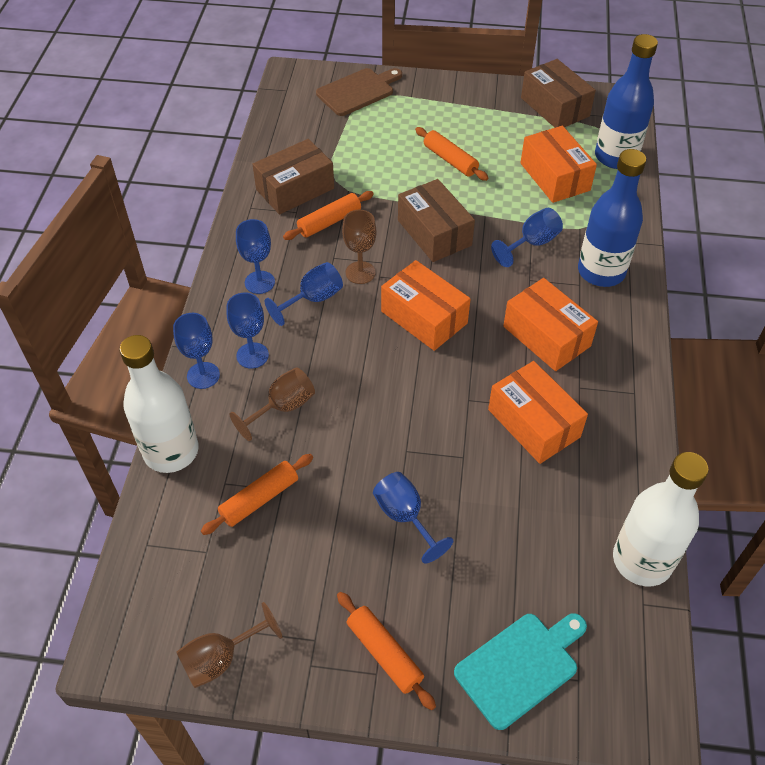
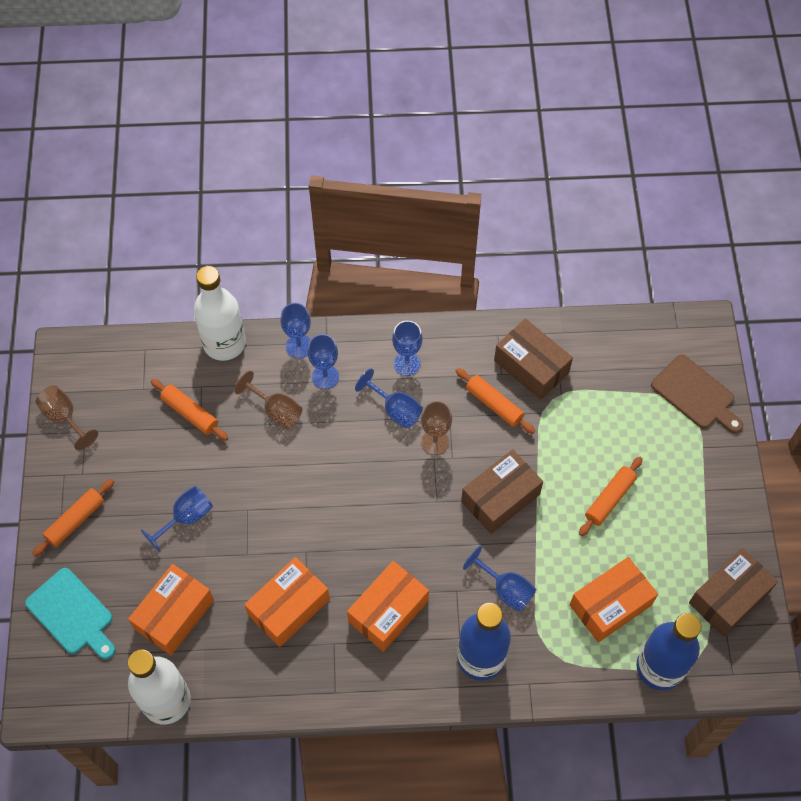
camera: 80 degrees right, 10 degrees up
(424, 317) = (392, 503): orange box -> orange box (174, 615)

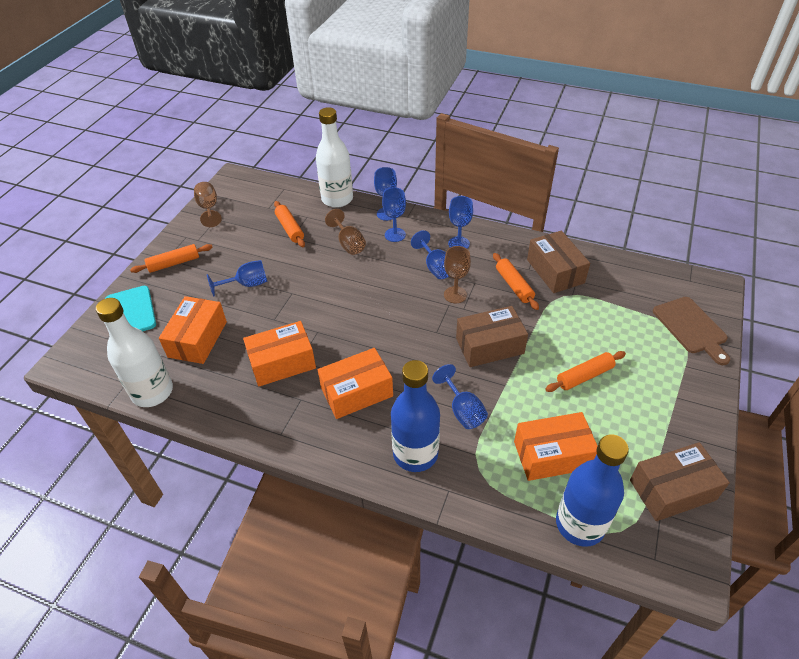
camera: 25 degrees right, 15 degrees down
(174, 615) = (198, 339): orange box -> orange box turned 45 degrees counterclockwise

